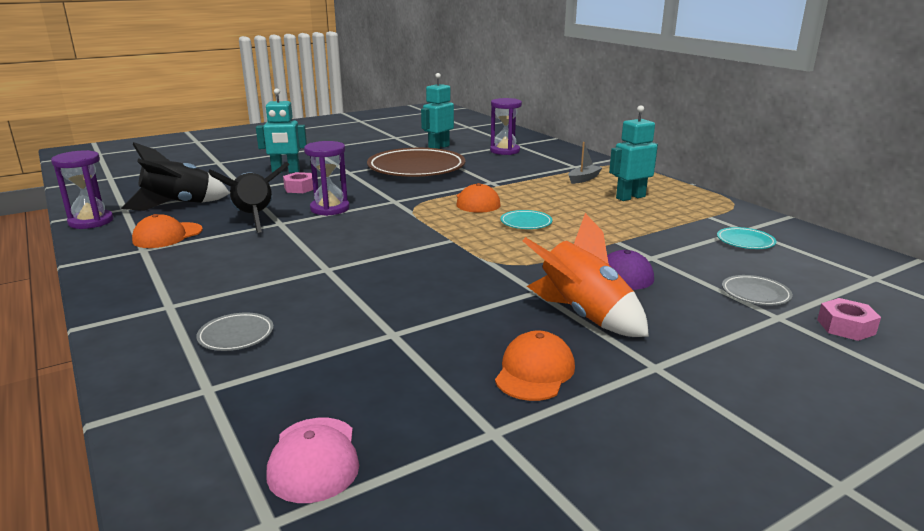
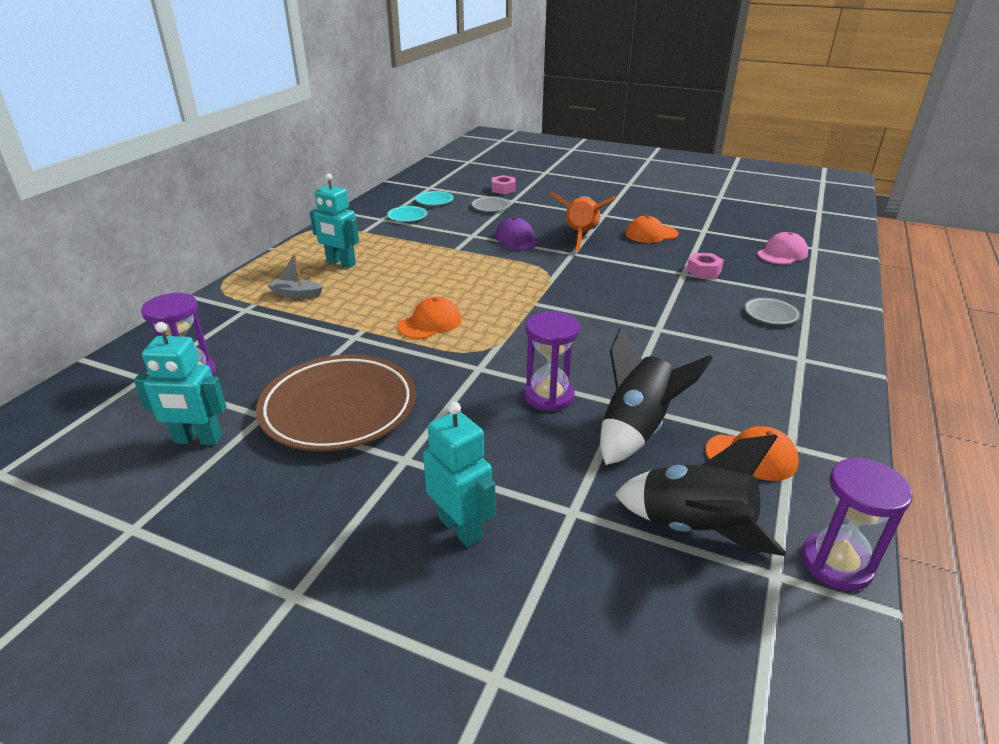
camera: 125 degrees left, 10 degrees up
(300, 188) = (514, 461): pink nut -> pink nut (703, 271)
(526, 223) = (459, 286): turquoise plate -> turquoise plate (434, 200)

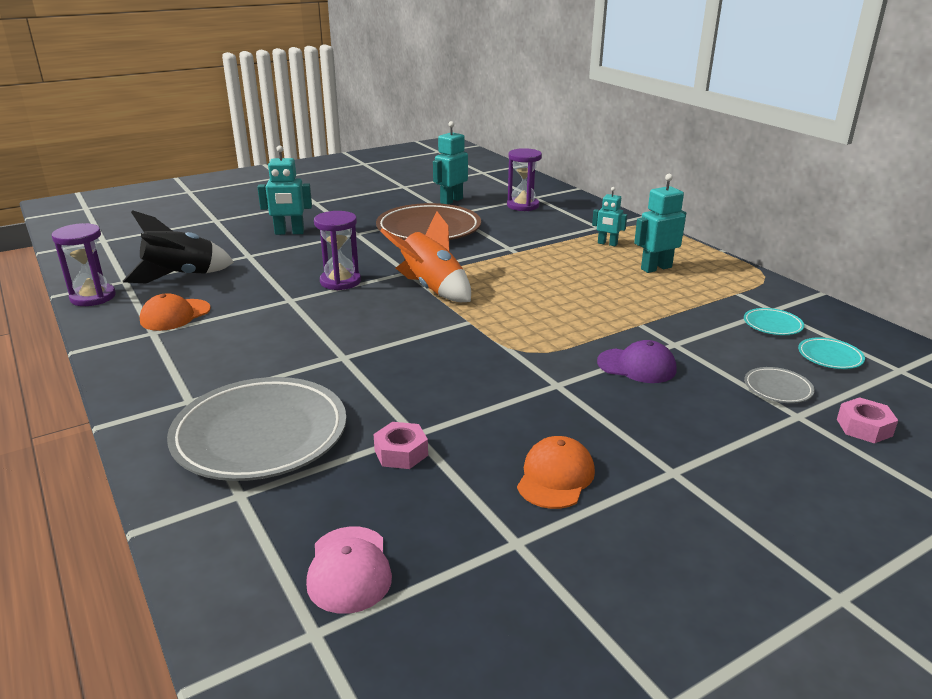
camera: 125 degrees right, 5 degrees down
(296, 294) = (607, 244): grey boat -> turquoise robot
(430, 323) = (494, 274): orange cap -> none
(581, 236) = (604, 413): orange rocket -> orange rocket (432, 288)
(637, 429) = (263, 294): black rocket -> none
(771, 314) = (260, 435): grey plate -> grey plate, size x2.37

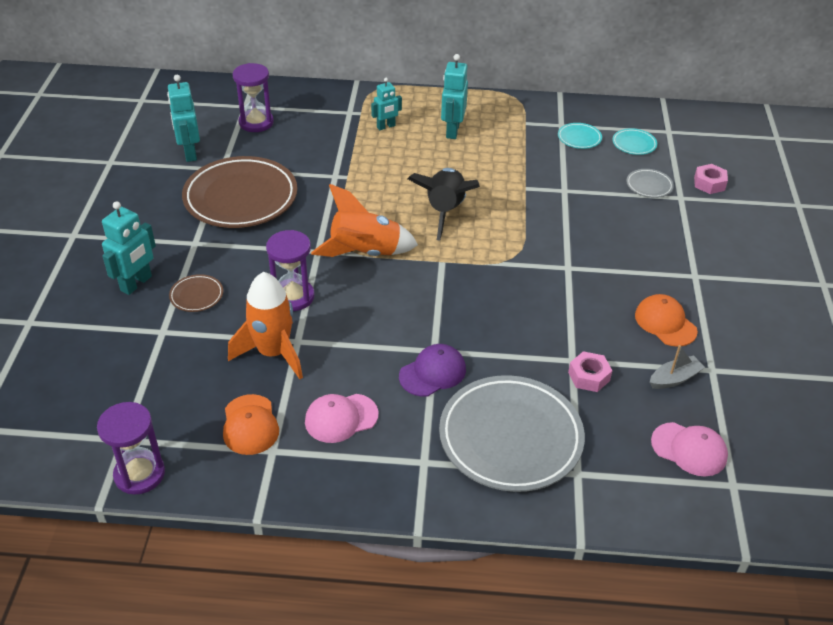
camera: 55 degrees left, 15 degrees up
(180, 276) = (159, 395): black rocket -> black rocket (445, 211)
(214, 346) = (341, 418): none -> pink cap
(266, 296) = (273, 353): none -> orange rocket
(300, 252) = (196, 296): none -> brown plate
(465, 515) = (674, 378): none -> grey boat
(637, 366) = (576, 221): purple cap -> purple cap (432, 373)

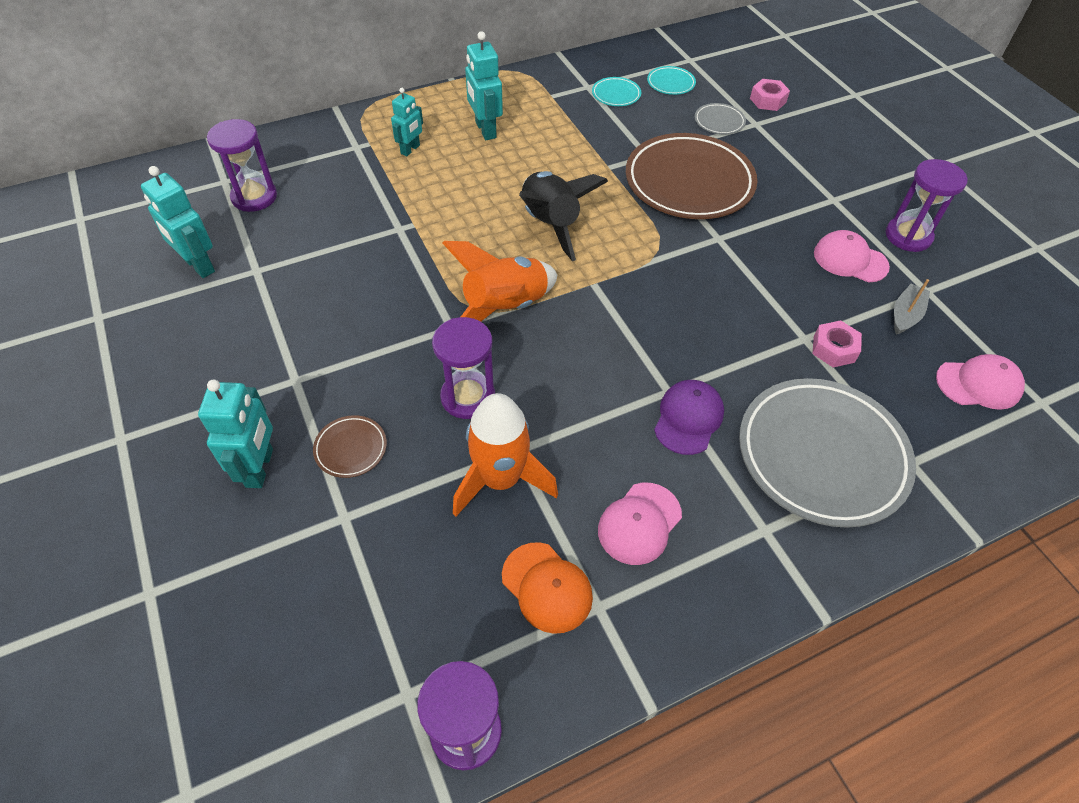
camera: 30 degrees left, 10 degrees up
(241, 198) = (308, 298): brown plate -> brown plate (689, 182)
(665, 323) = (850, 260): orange cap -> pink cap
(736, 326) = (908, 236): none -> purple hourglass

